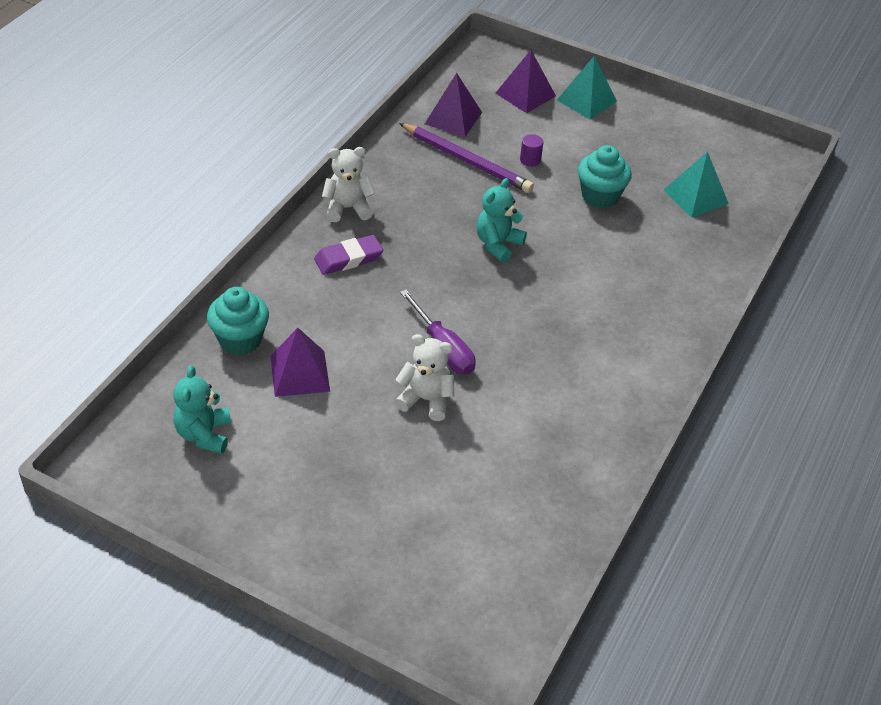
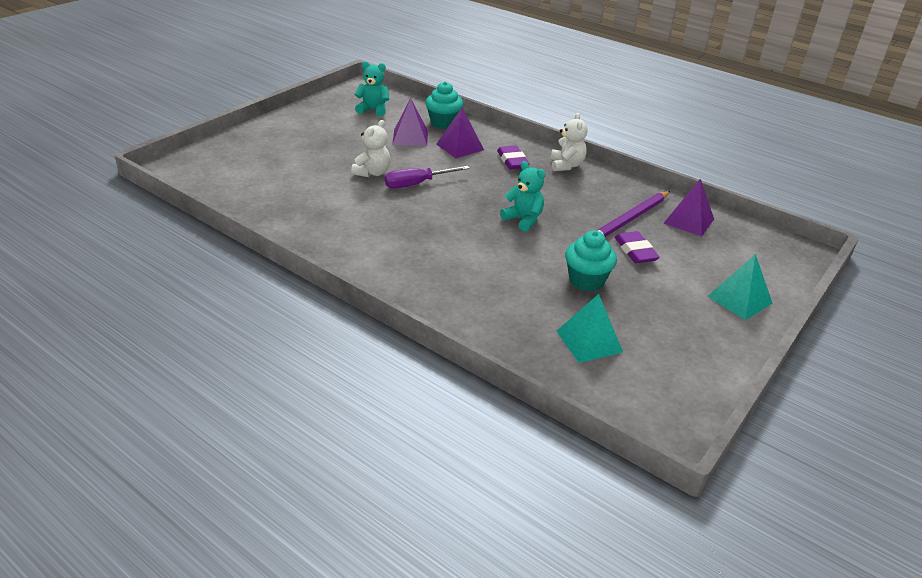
camera: 100 degrees right, 10 degrees down
(525, 94) = (737, 264): purple pyramid -> purple pyramid (460, 147)
(530, 160) = (635, 251): purple cylinder -> purple eraser

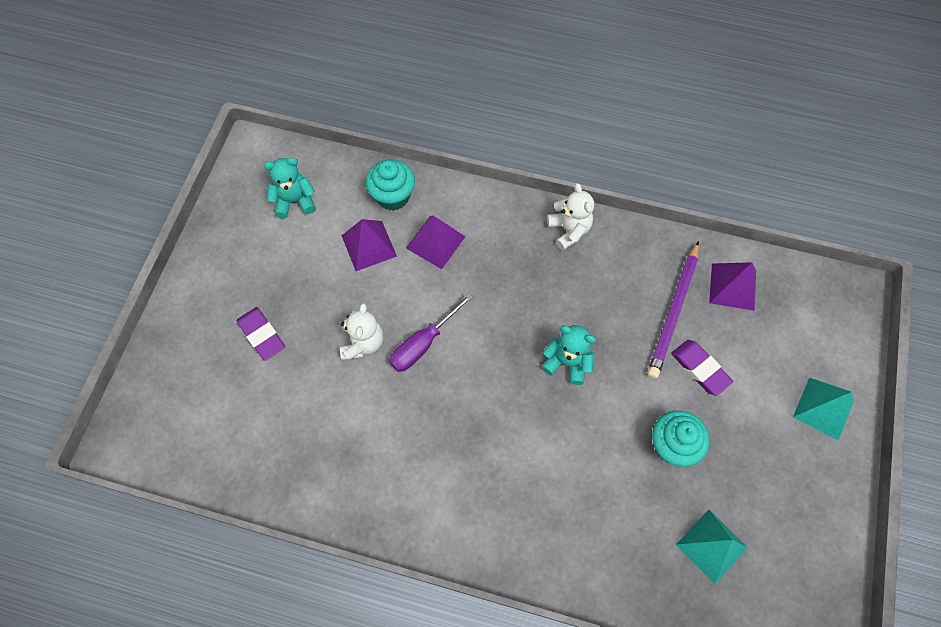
camera: 20 degrees left, 30 degrees up
(512, 161) = (506, 246): purple eraser -> purple eraser (262, 335)

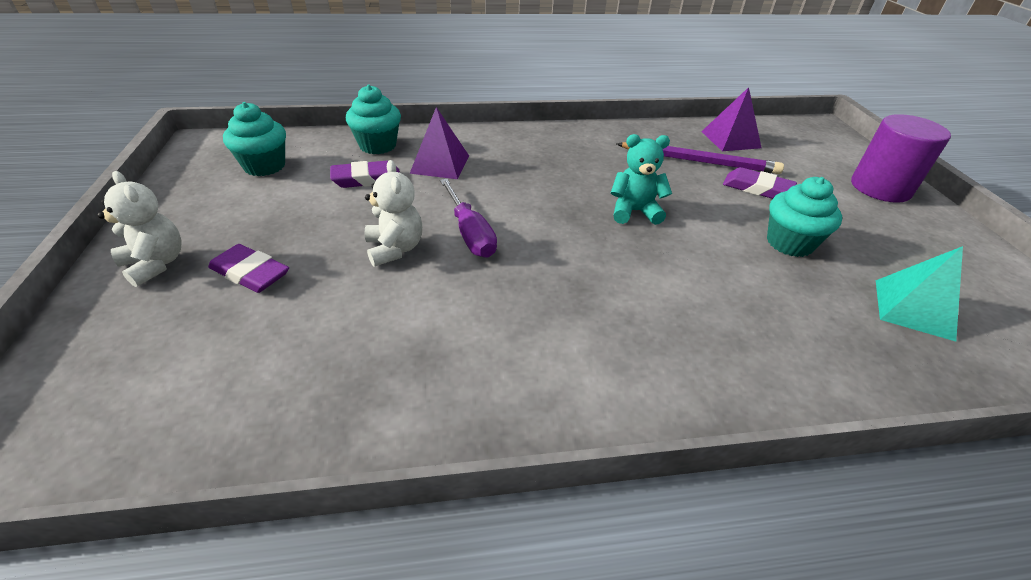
camera: 25 degrees left, 25 degrees down
(295, 201) = (264, 166): turquoise teddy bear -> turquoise cupcake
(369, 245) = (366, 179): purple pyramid -> purple eraser
(423, 343) = (470, 233): purple screwdriver -> purple screwdriver turned 45 degrees counterclockwise
(569, 230) = (565, 136): white teddy bear -> white teddy bear (156, 264)
(674, 311) = (699, 161): purple pencil -> purple pencil turned 75 degrees counterclockwise
(823, 408) = (880, 188): turquoise pyramid -> purple cylinder

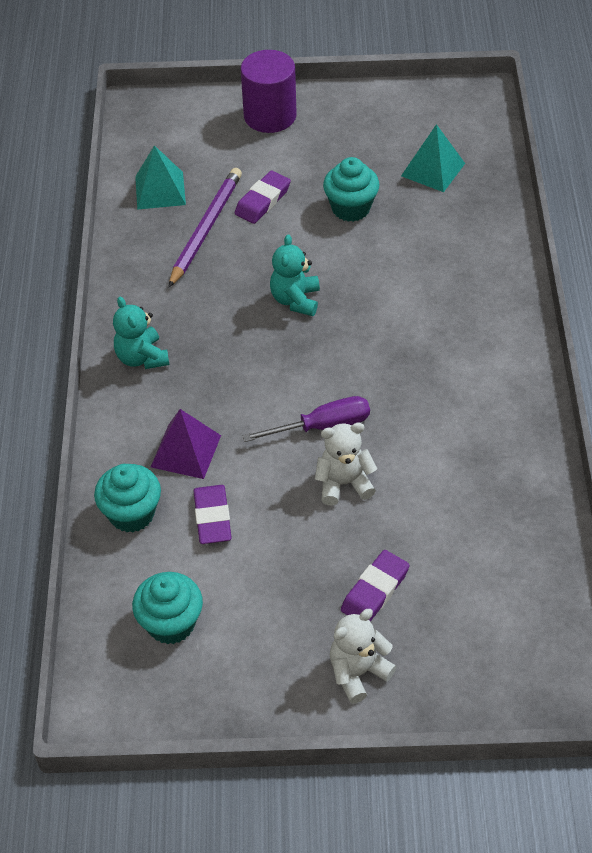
camera: 80 degrees left, 10 degrees up
(538, 141) = (142, 357): none -> turquoise teddy bear
(730, 139) = (160, 190): purple pyramid -> turquoise pyramid

